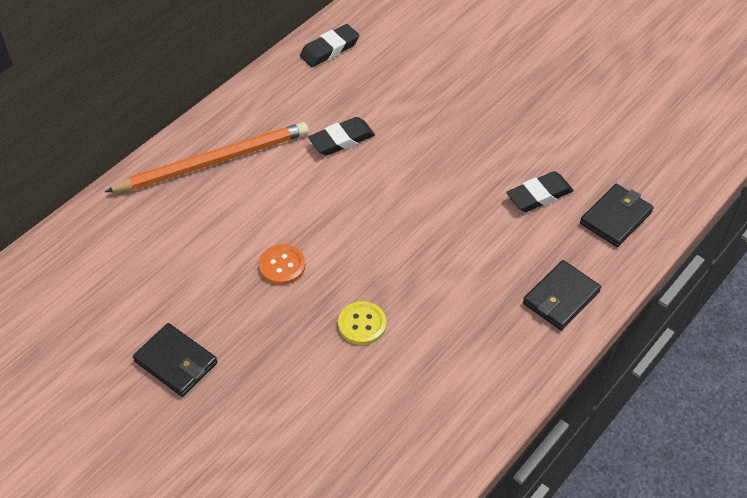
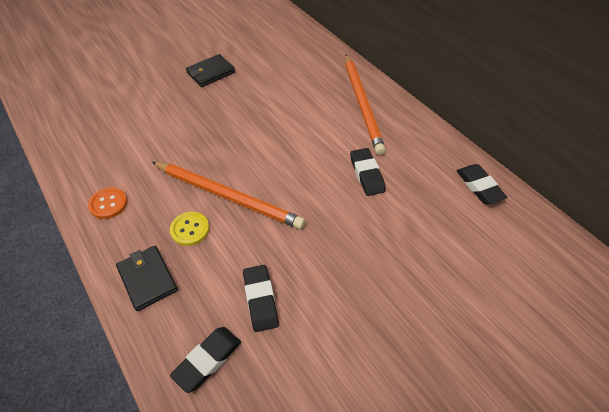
camera: 105 degrees right, 0 degrees up
(282, 266) = (258, 123): orange button -> orange button (108, 204)
(362, 324) = (191, 153): yellow button -> yellow button (190, 229)
(421, 261) = (228, 196): none -> orange pencil
(616, 218) = (207, 360): black wallet -> black eraser

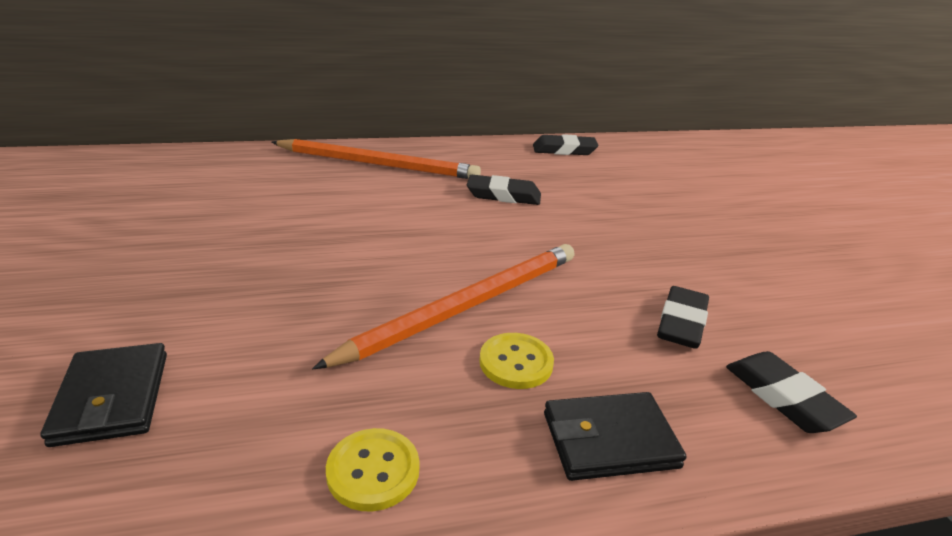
camera: 70 degrees left, 20 degrees down
(108, 204) = (373, 471): orange button -> yellow button
(211, 73) = (129, 254): black wallet -> black wallet (112, 398)
(260, 299) = (681, 323): black eraser -> black eraser turned 75 degrees counterclockwise

